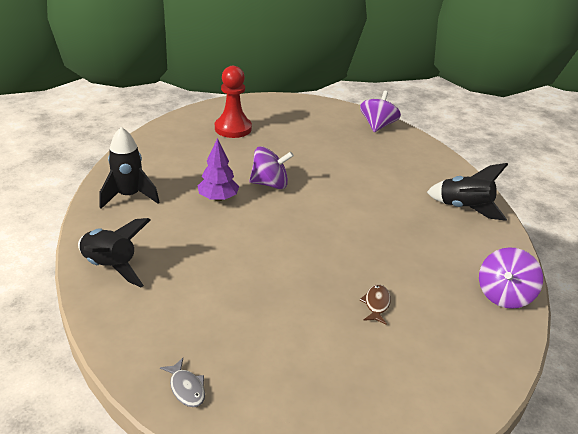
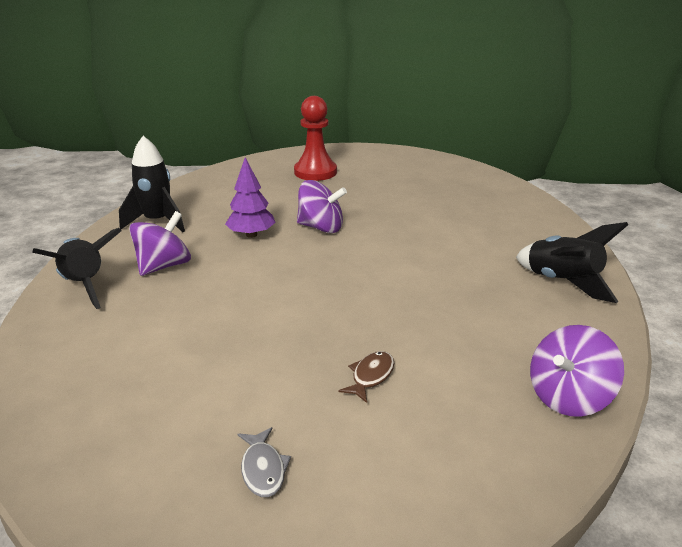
camera: 20 degrees right, 5 degrees down
(186, 388) = (64, 429): grey fish -> grey fish (263, 469)
(377, 126) = (492, 184): purple spinning top -> purple spinning top (164, 266)

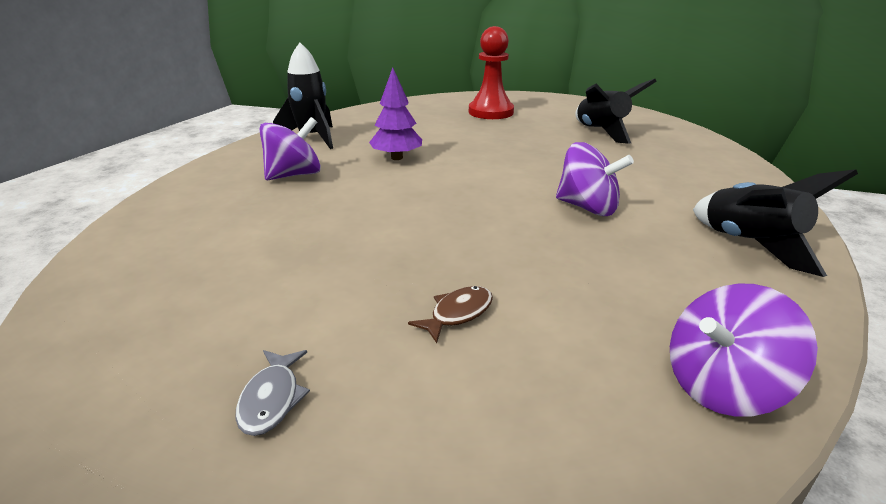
camera: 15 degrees right, 0 degrees up
(85, 285) = (210, 183): black rocket -> black rocket (601, 132)
(321, 227) = (473, 159): purple spinning top -> purple spinning top (587, 207)

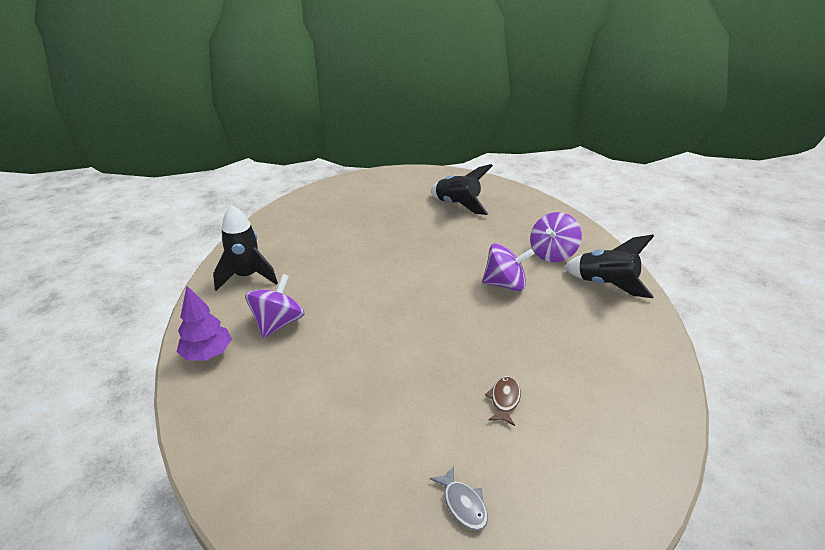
camera: 30 degrees left, 5 degrees up
(397, 158) = (340, 277): purple tree -> purple tree (207, 354)
(491, 112) = (363, 203): red pawn -> none
(722, 386) = (652, 388): purple spinning top -> purple spinning top (552, 254)

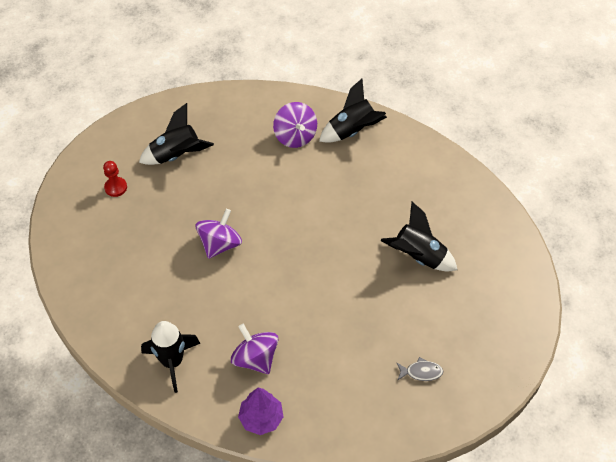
camera: 60 degrees left, 20 degrees up
(398, 192) = (116, 187): none -> red pawn
(463, 504) = (476, 319): grey fish -> grey fish (421, 372)
(504, 400) = (418, 256): brown fish -> black rocket
(505, 284) = (310, 189): purple spinning top -> purple spinning top (220, 244)

